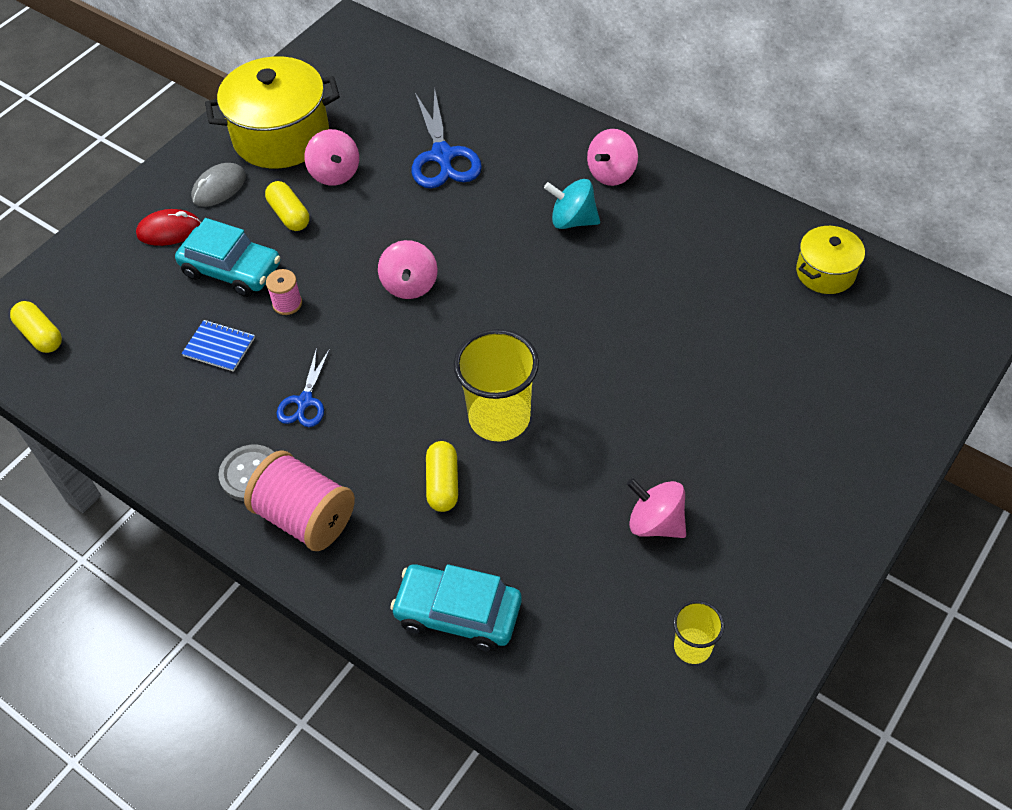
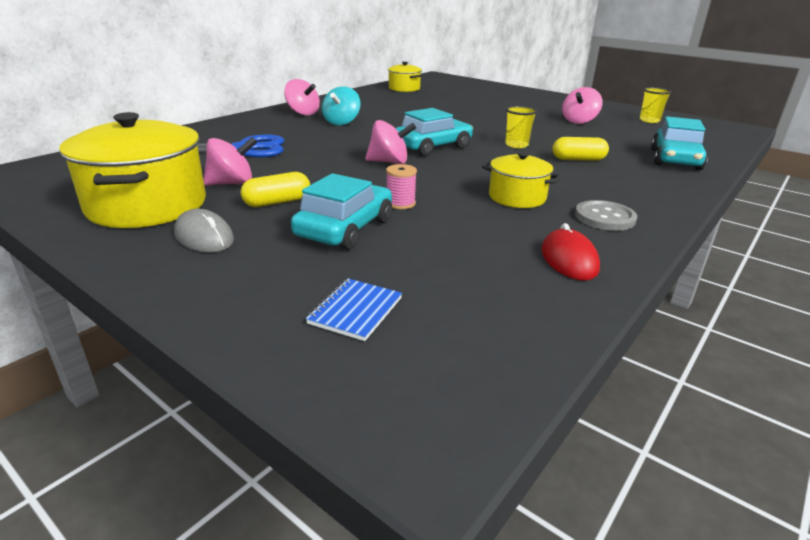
camera: 90 degrees left, 25 degrees down
(40, 335) = (432, 364): yellow capsule -> none
(169, 230) = (260, 266): red mouse -> red mouse (569, 260)
(219, 347) = (455, 233): blue notebook -> blue notebook (355, 311)
(304, 401) = (517, 197): blue scissors -> yellow pot
(305, 517) = (634, 198): pink spool -> none
(476, 324) = (432, 147): none -> turquoise car
(499, 418) = (516, 145): yellow cup -> yellow cup, size x0.54

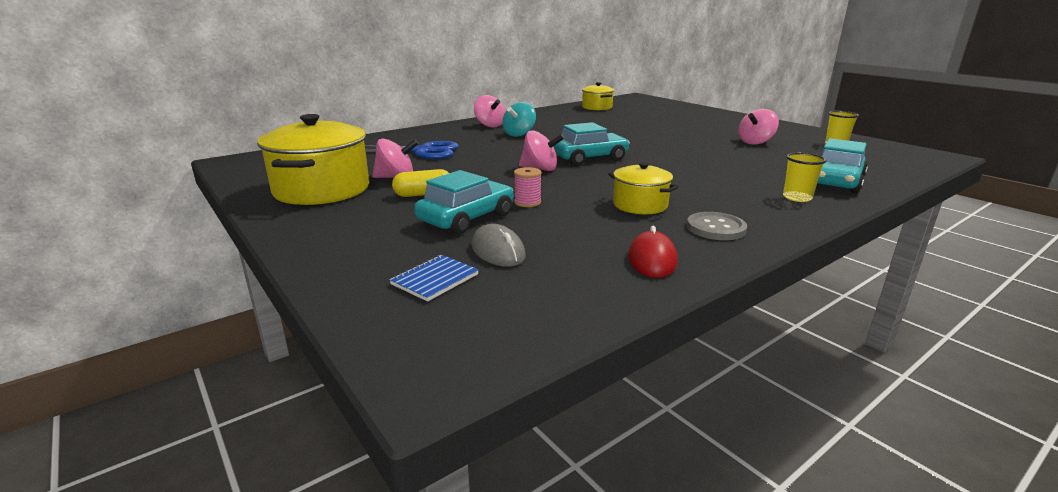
camera: 15 degrees right, 5 degrees down
(204, 237) = (351, 215): grey mouse -> grey mouse (498, 251)
(516, 145) = (673, 160): yellow cup -> yellow cup (797, 197)
(578, 159) = (727, 176): yellow capsule -> none

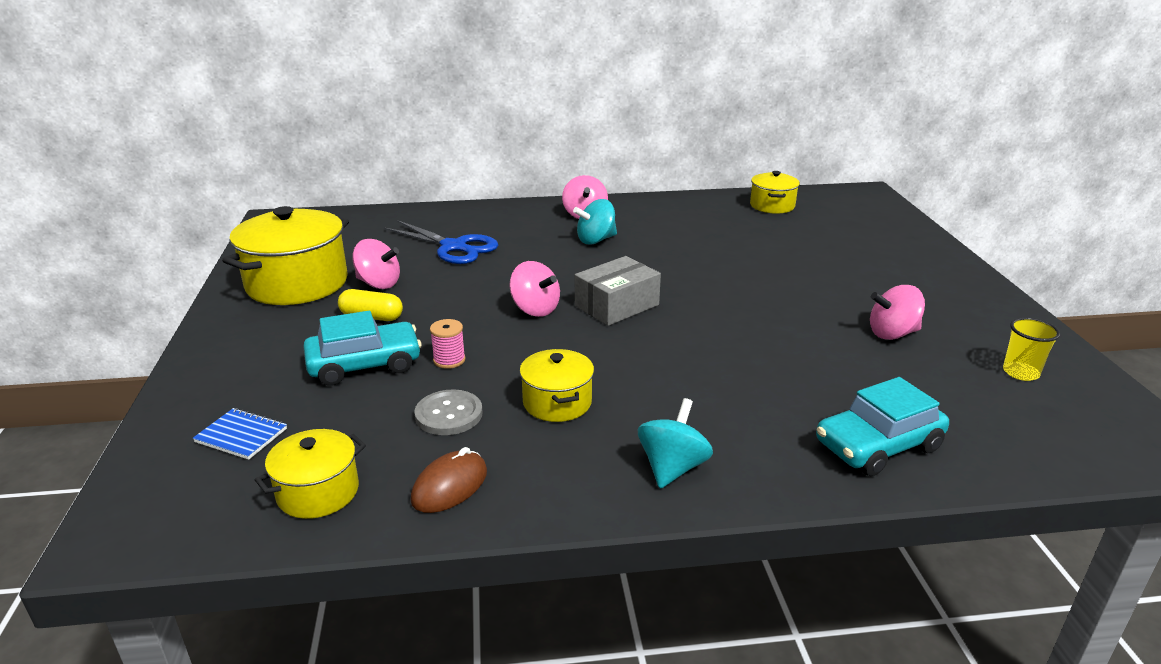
camera: 30 degrees right, 5 degrees up
(435, 279) = (241, 435): blue notebook -> blue notebook turned 45 degrees clockwise
(498, 251) = (333, 420): grey mouse -> none
(564, 291) = (318, 492): none -> yellow pot
(589, 158) = (616, 305): turquoise car -> grey box
(652, 260) = (450, 486): red mouse -> brown mouse
(716, 228) = (585, 467): grey button -> grey button (449, 414)
(762, 215) = (672, 468): none -> turquoise spinning top
(797, 197) = (770, 455): yellow cup -> none

